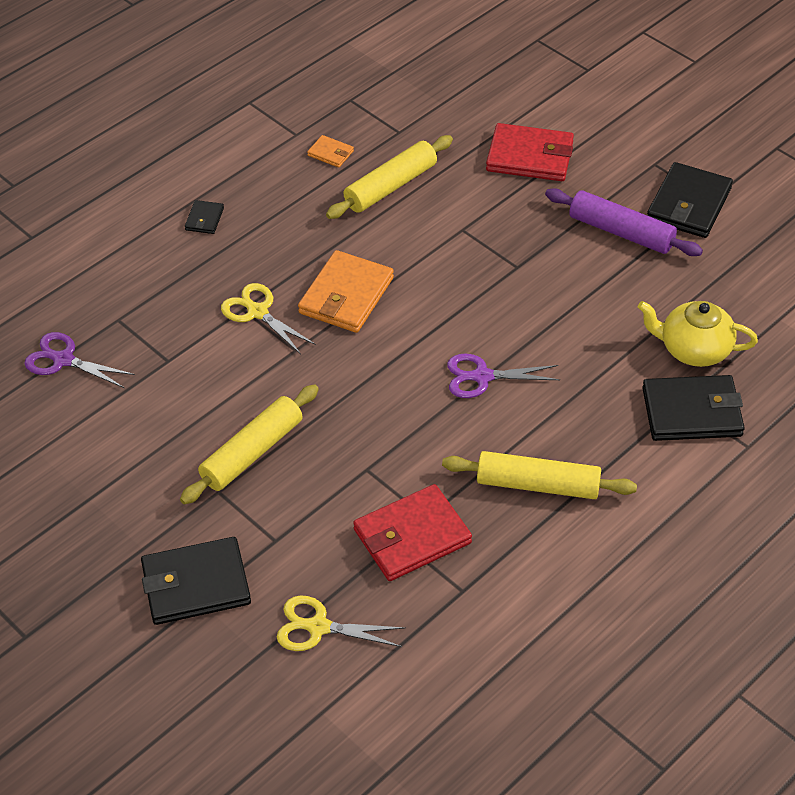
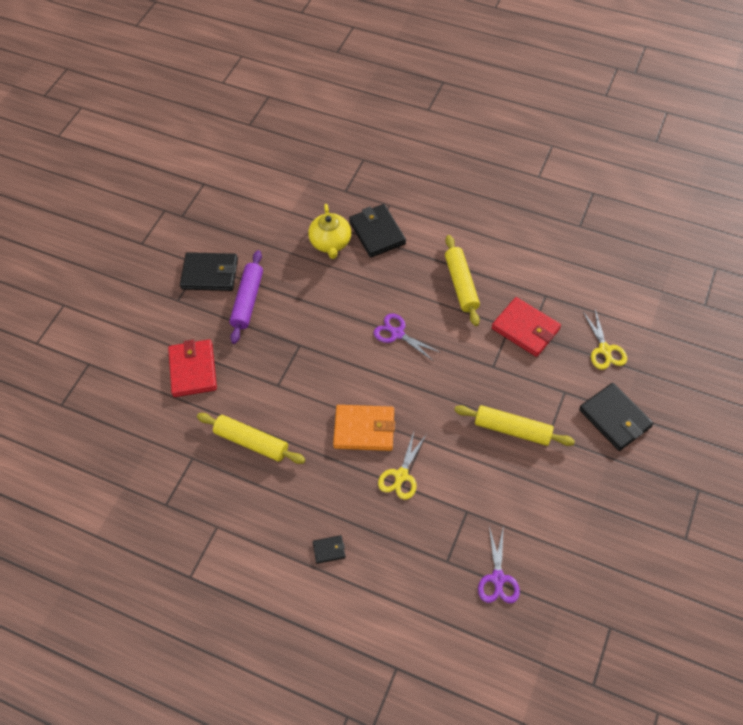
camera: 110 degrees left, 10 degrees up
(330, 153) = (230, 494): orange wallet -> none
(482, 377) = (397, 334): purple scissors -> purple scissors turned 150 degrees clockwise

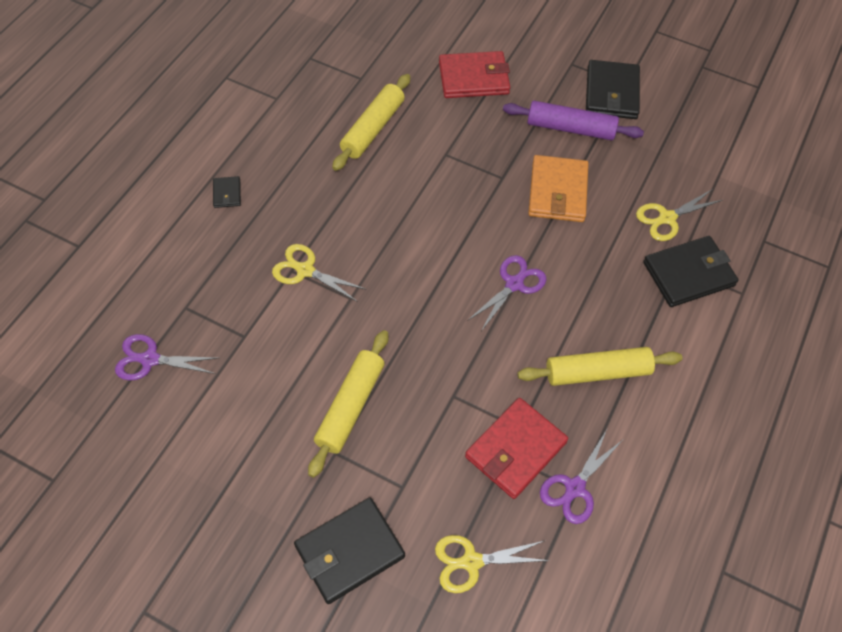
camera: 90 degrees right, 0 degrees up
(330, 243) = (667, 218): yellow teapot -> yellow scissors
(364, 429) = (374, 237): orange wallet -> orange wallet (557, 192)
(545, 296) = (575, 488): none -> purple scissors

